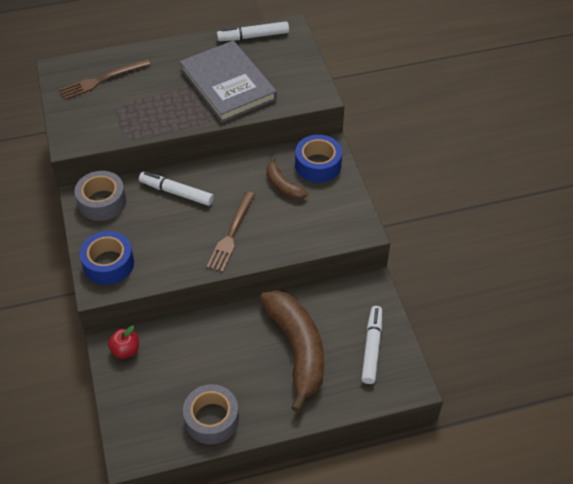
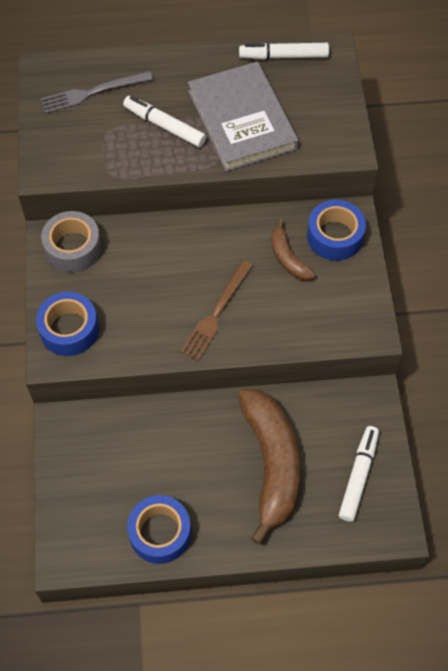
camera: 10 degrees right, 10 degrees up
(102, 80) = (92, 92): brown fork -> grey fork
(125, 350) = (76, 432): red apple -> none
(176, 192) = (161, 248): white marker -> white marker (164, 126)
(212, 419) = (160, 533): grey tape -> blue tape

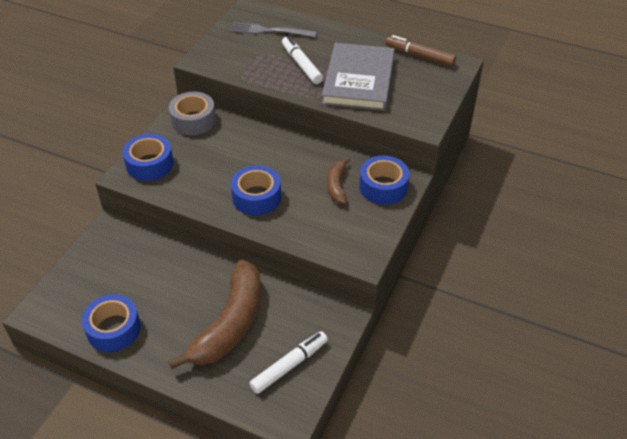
camera: 30 degrees right, 15 degrees down
(216, 313) = (256, 197): brown fork -> blue tape
(283, 56) = (420, 56): white marker -> brown marker

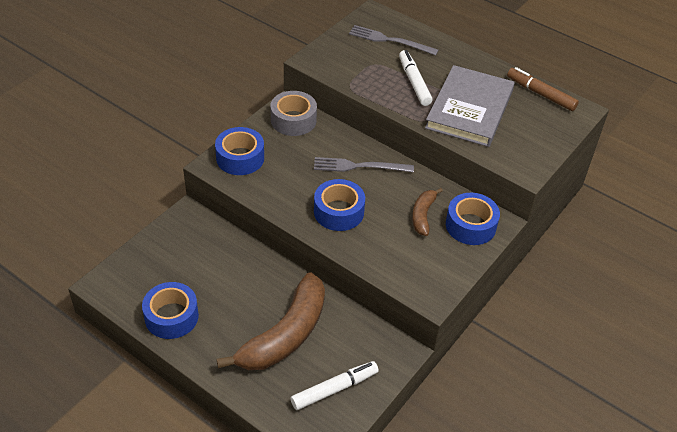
camera: 10 degrees right, 0 degrees up
(266, 152) = (359, 166): none -> grey fork

